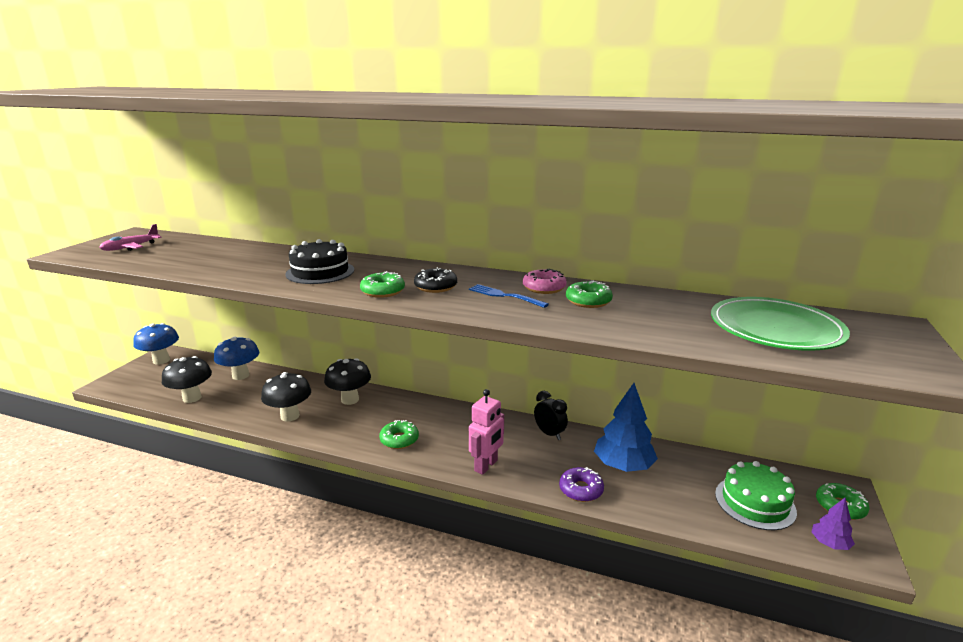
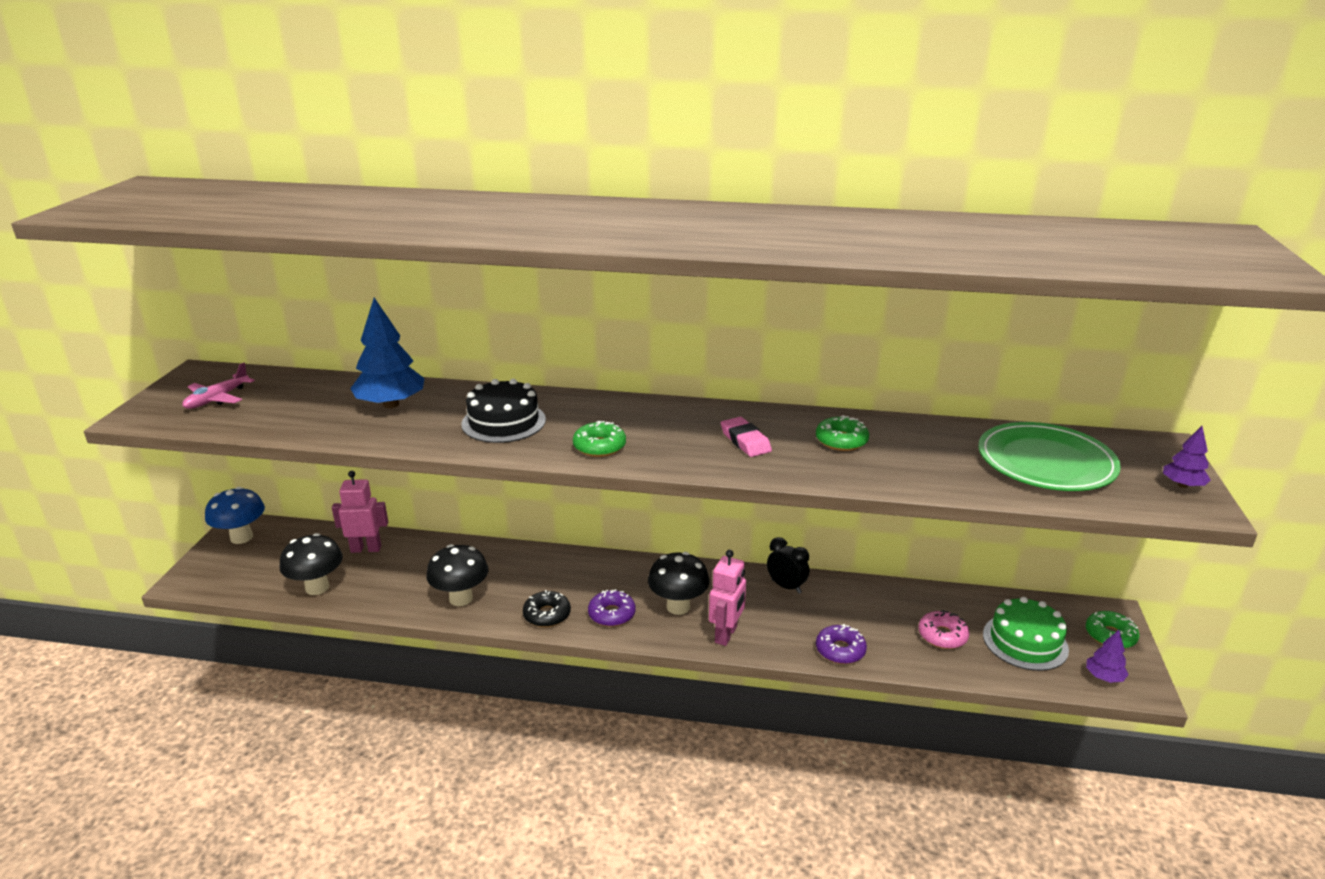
camera: 10 degrees left, 5 degrees up
(240, 375) = (366, 549): blue mushroom -> pink robot
(350, 400) = (527, 568): black mushroom -> black mushroom (678, 607)
(399, 440) = (611, 614): green donut -> purple donut
(435, 287) = (658, 434): black donut -> black donut (547, 615)
(504, 296) = (745, 441): blue fork -> pink eraser
(544, 288) = (784, 425): pink donut -> pink donut (942, 636)
(623, 466) = (879, 616): blue tree -> blue tree (391, 404)
(915, 356) = (1182, 485): none -> purple tree

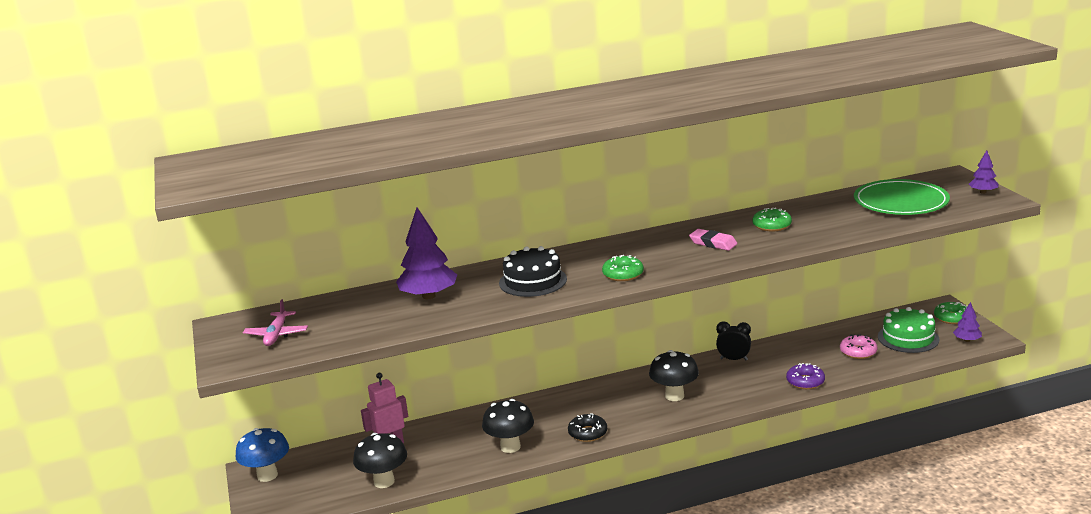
camera: 25 degrees left, 5 degrees down
(391, 404) = (428, 296): blue tree -> purple tree
(611, 614) = (633, 416): purple donut -> none
(726, 635) = (724, 399): pink robot -> none

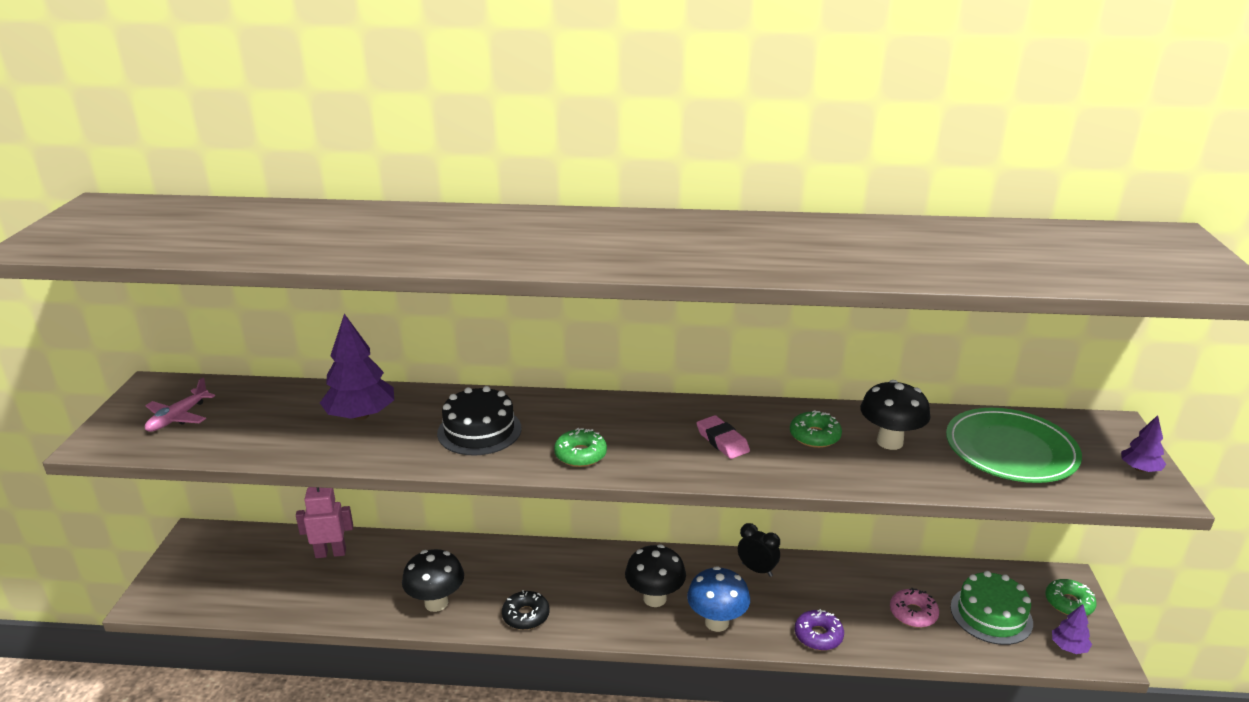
camera: 20 degrees right, 5 degrees up
(267, 475) = (198, 548): blue mushroom -> blue mushroom (717, 622)
(384, 481) = (286, 600): black mushroom -> black mushroom (889, 442)

